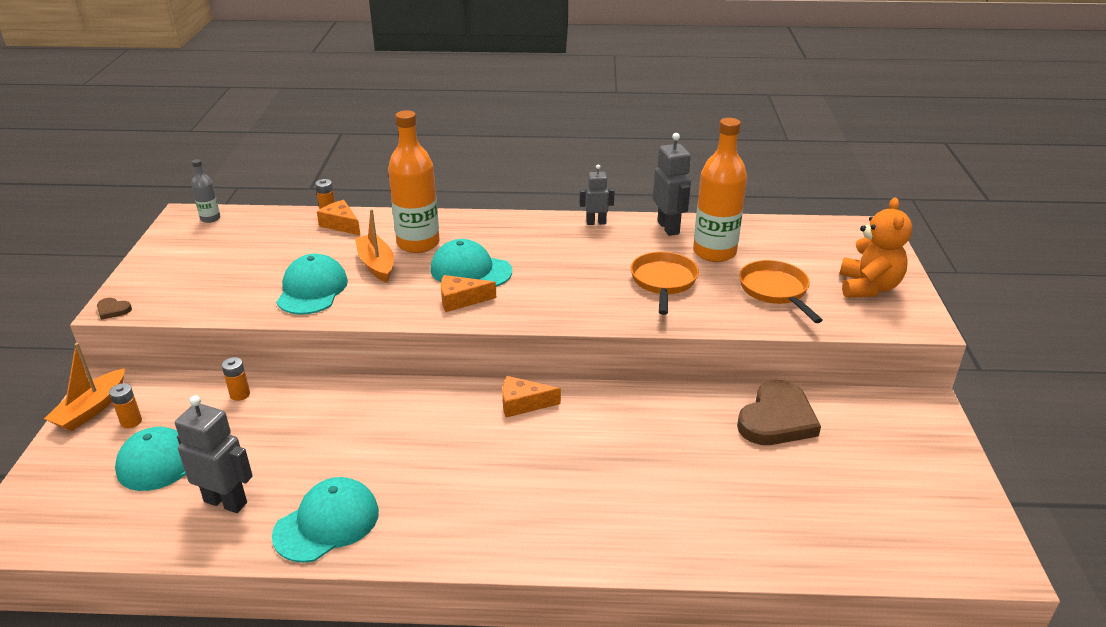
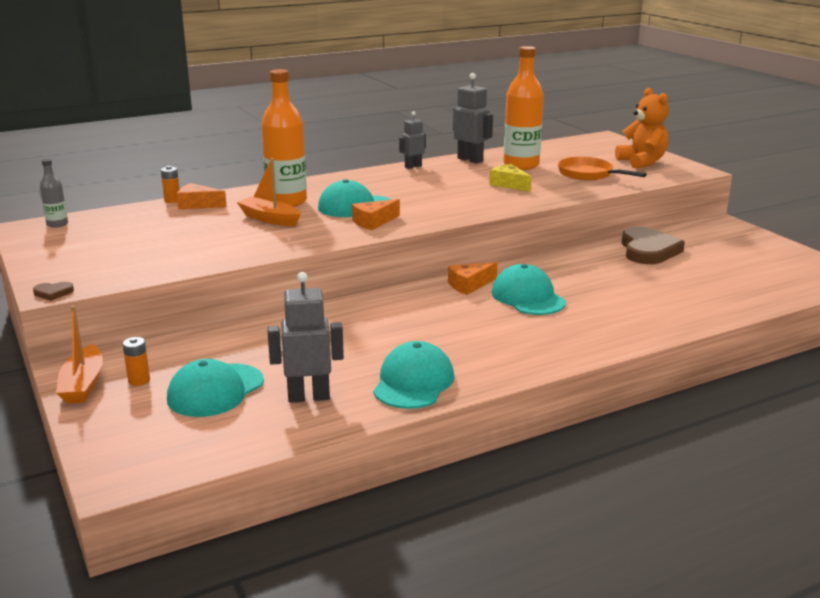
camera: 30 degrees left, 10 degrees down
(240, 394) = (222, 339): orange battery -> none
(312, 290) = (235, 242): turquoise cap -> turquoise cap (528, 297)
(663, 282) = (509, 184): orange pan -> yellow cheese

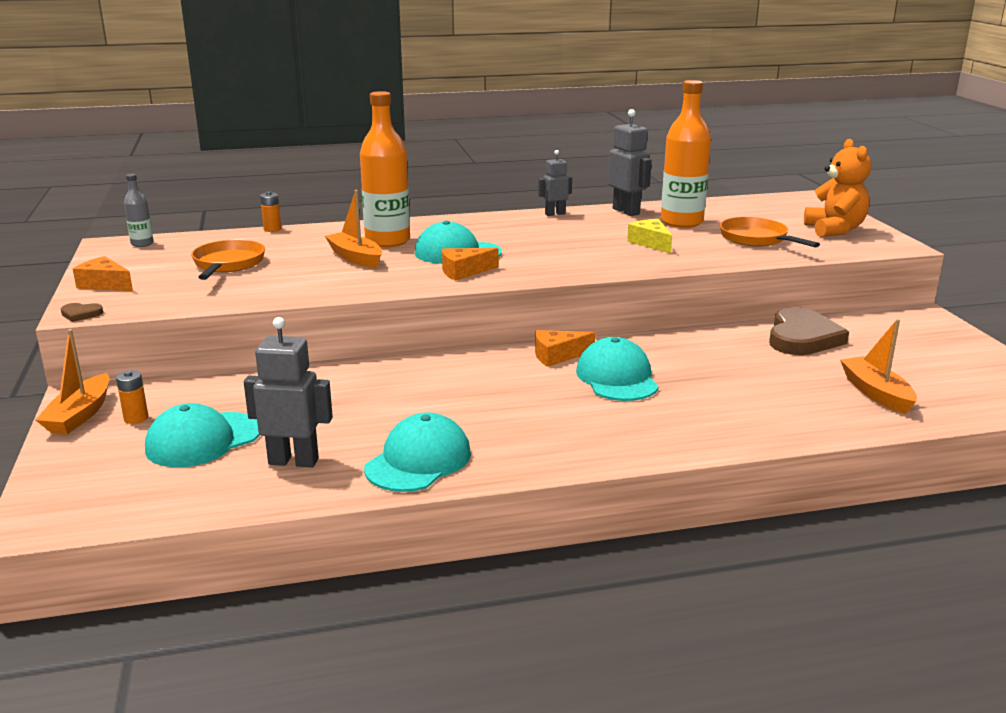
camera: 15 degrees right, 0 degrees up
(157, 235) = (228, 264): none -> orange pan
(198, 205) = (294, 236): orange cheese -> orange cheese (105, 284)
(725, 286) = (876, 393): none -> orange boat

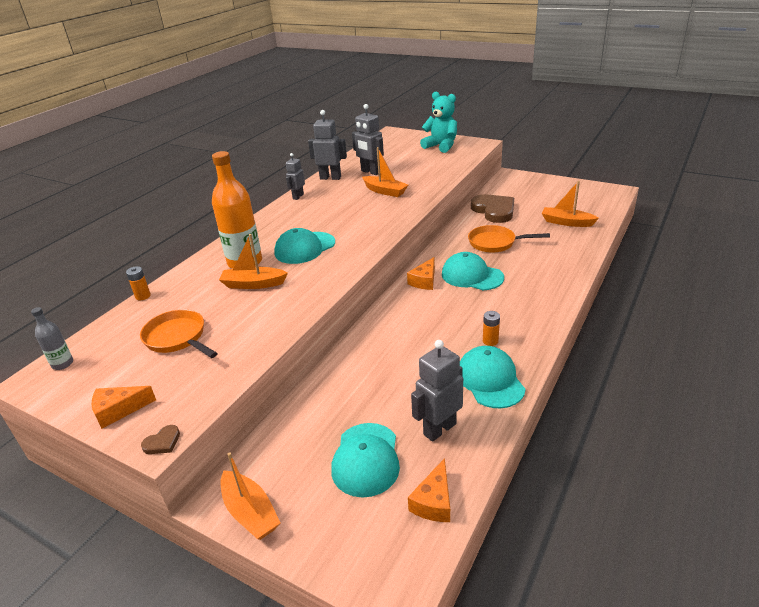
camera: 45 degrees left, 10 degrees up
(136, 418) = (293, 482): orange battery -> orange battery (490, 341)
(464, 271) = (337, 257): orange cheese -> orange cheese (434, 501)
(651, 243) = (385, 191): yellow cheese -> orange boat
(681, 222) = (370, 172): orange bottle -> grey robot
(756, 239) = (423, 166): orange pan -> orange pan (495, 243)
(834, 230) = (441, 146): orange teddy bear -> turquoise teddy bear

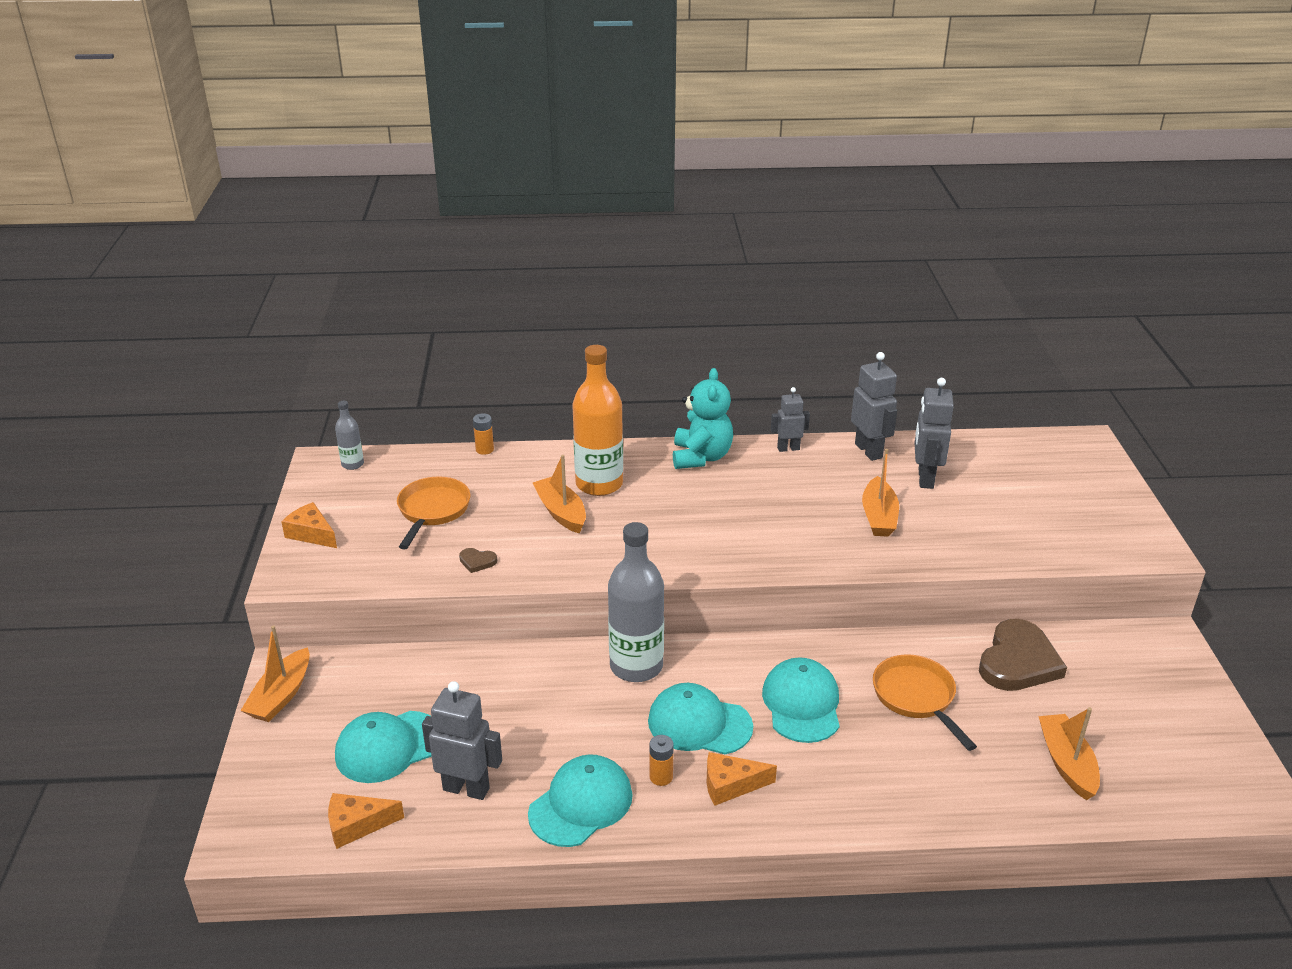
camera: 55 degrees right, 0 degrees up
(162, 442) = (286, 583): brown heart -> brown heart (477, 561)
(305, 248) = (667, 514): turquoise cap -> turquoise cap (699, 724)
(391, 321) = (636, 666): none -> grey bottle
(424, 281) = (749, 661): orange cheese -> orange cheese (731, 785)
(441, 146) = (1095, 512): turquoise teddy bear -> turquoise teddy bear (701, 457)

